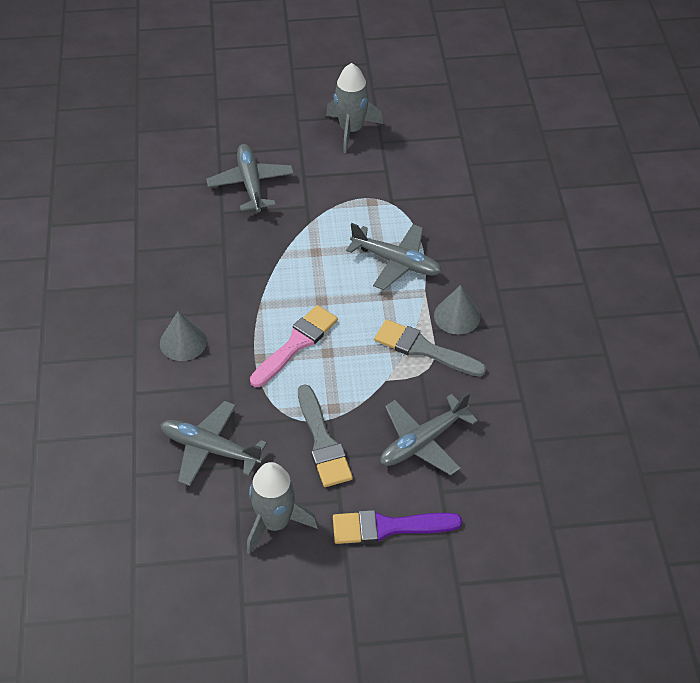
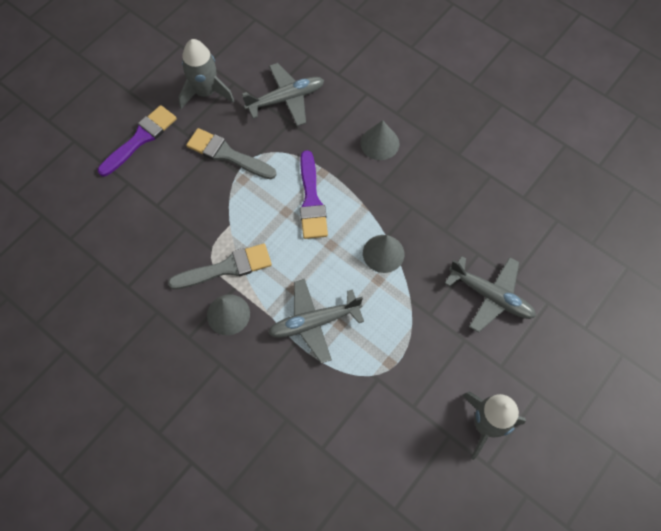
camera: 135 degrees right, 15 degrees up
(289, 264) = (383, 253): none -> grey cone
(296, 344) = (311, 200): pink brush -> purple brush
(423, 441) = (167, 204): grey plane -> none

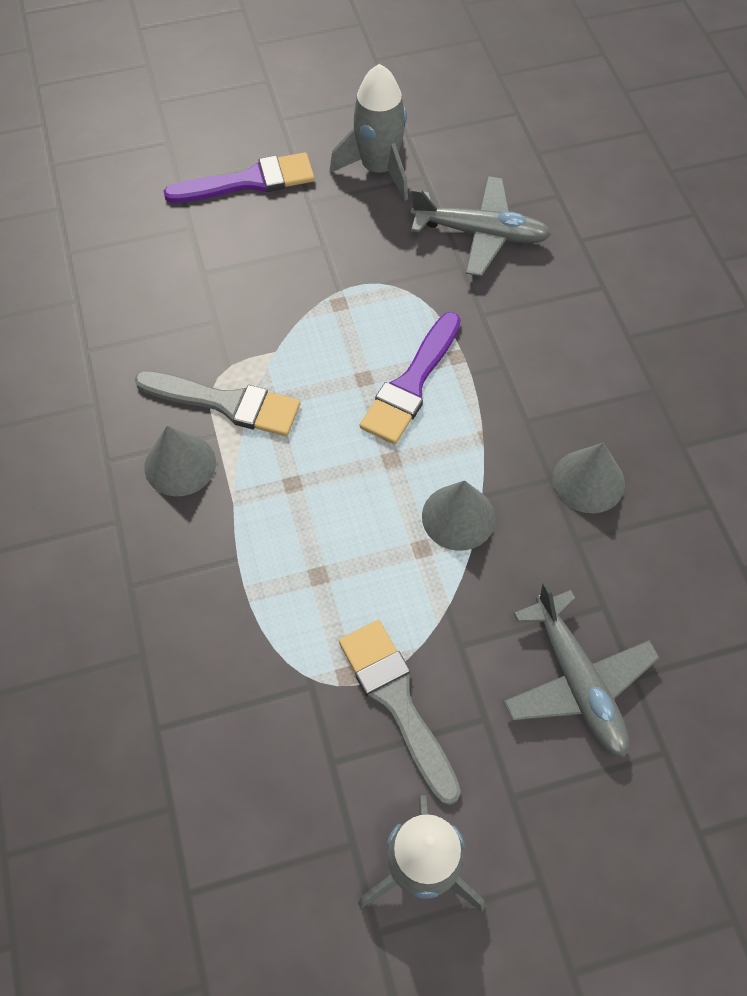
camera: 35 degrees right, 5 degrees down
(227, 154) = (344, 261): grey brush -> grey brush (397, 701)
(314, 322) = (284, 549): grey plane -> none
(380, 143) = (571, 364): grey cone -> grey cone (588, 481)

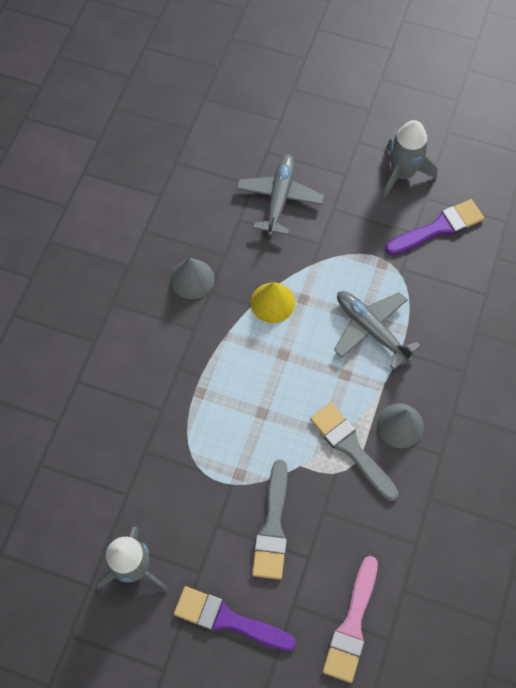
camera: 145 degrees left, 5 degrees up
(115, 243) = (352, 625): none -> pink brush
(397, 701) = (367, 239): grey brush -> grey brush (272, 527)
(411, 384) = (238, 391): purple brush -> purple brush (438, 228)
(458, 517) = (272, 302): grey cone -> yellow cone
(480, 234) = (113, 468): grey plane -> grey plane (371, 329)

